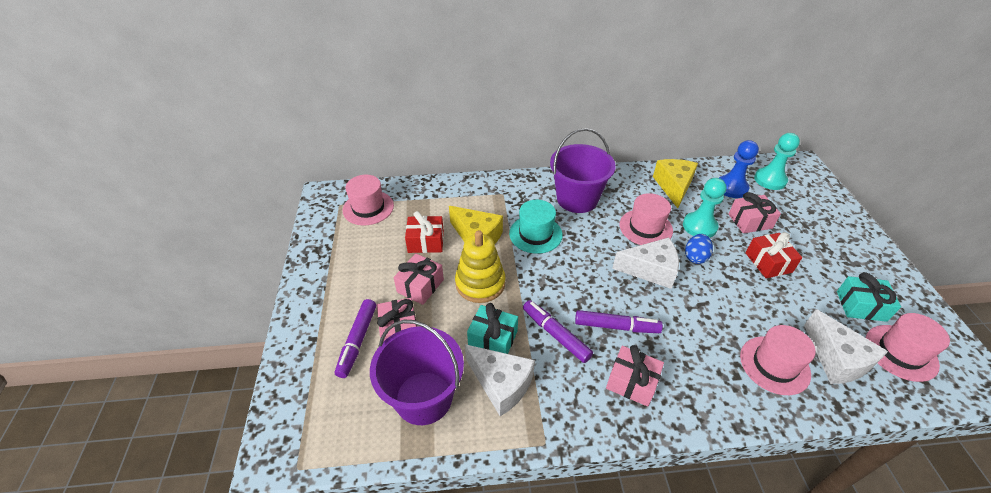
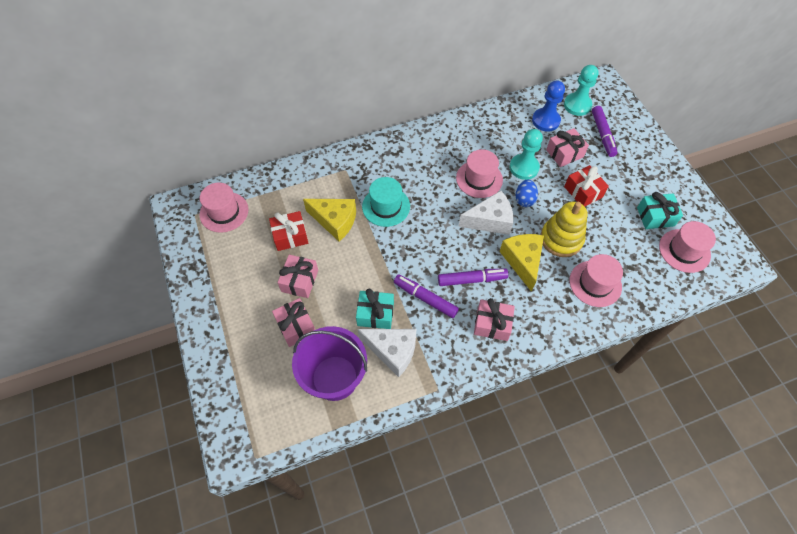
camera: 15 degrees left, 15 degrees up
(357, 341) = (263, 344): purple marker -> purple marker (602, 135)
(480, 283) = (351, 266): yellow stacking toy -> yellow stacking toy (561, 239)
(577, 199) = (414, 161): purple bucket -> none
(674, 186) = (496, 130): yellow cheese -> yellow cheese (523, 261)
(836, 359) = (639, 268): white cheese -> none

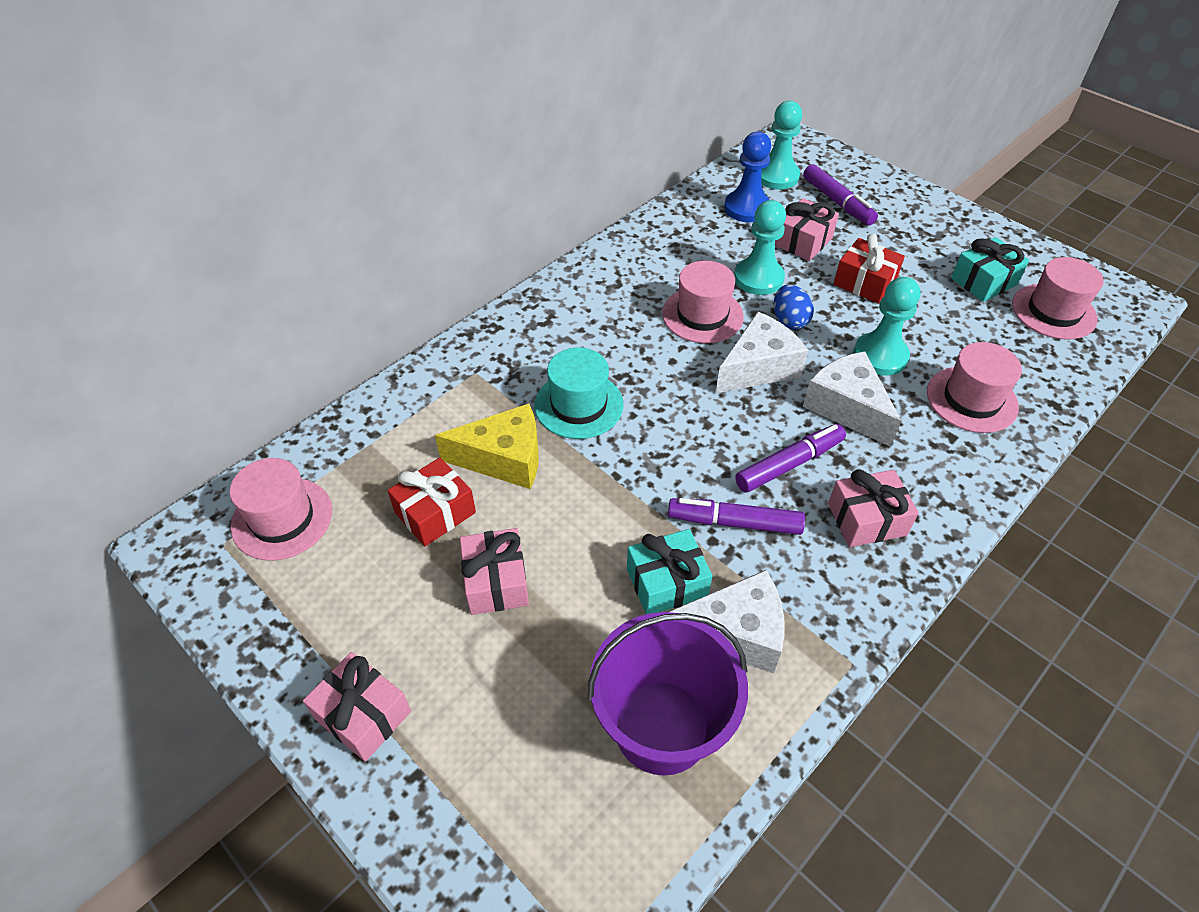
camera: 25 degrees left, 10 degrees down
(296, 326) = (534, 665): pink gift -> pink gift (363, 715)
(523, 261) = (847, 407): yellow cheese -> white cheese
(561, 239) = (880, 356): yellow stacking toy -> turquoise pawn

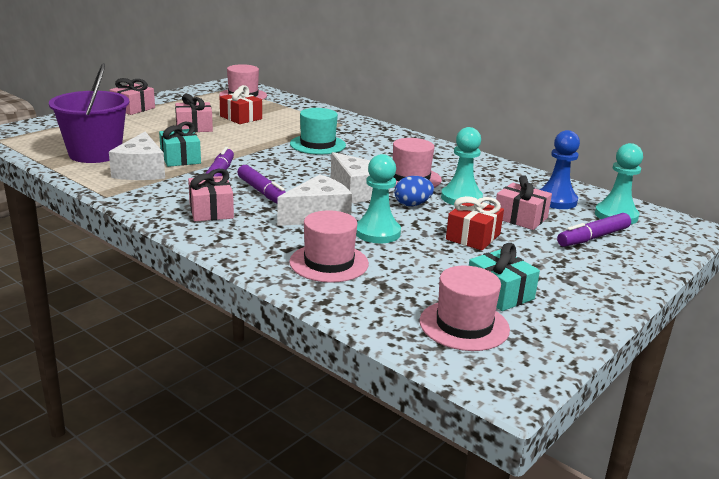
camera: 85 degrees right, 25 degrees down
(504, 459) = (275, 129): yellow cheese -> none

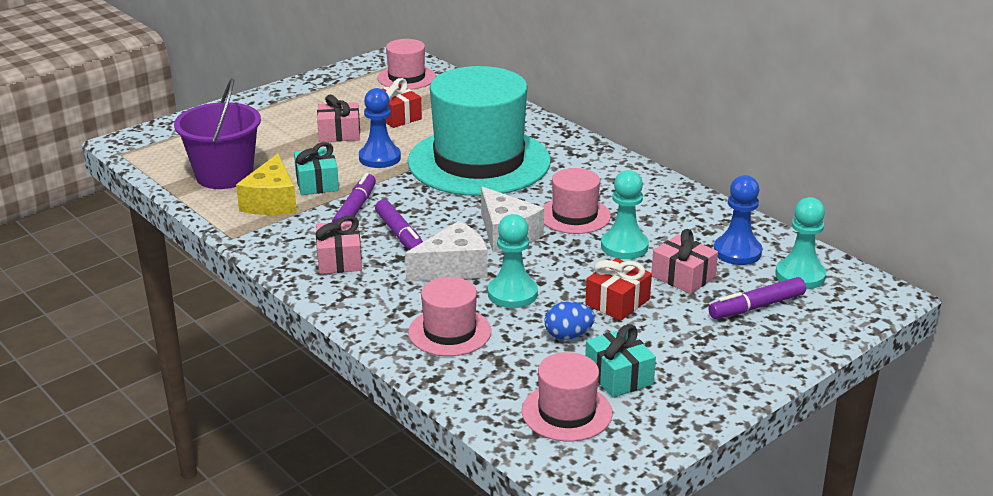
camera: 10 degrees right, 5 degrees up
(133, 108) = (272, 102): pink gift -> none
(141, 171) = (271, 202): white cheese -> yellow cheese
(232, 142) = (380, 158): none -> blue pawn
(317, 144) = (479, 161): turquoise hat -> turquoise hat, size x2.15
(412, 204) = (564, 255): blue egg -> blue egg (568, 336)

